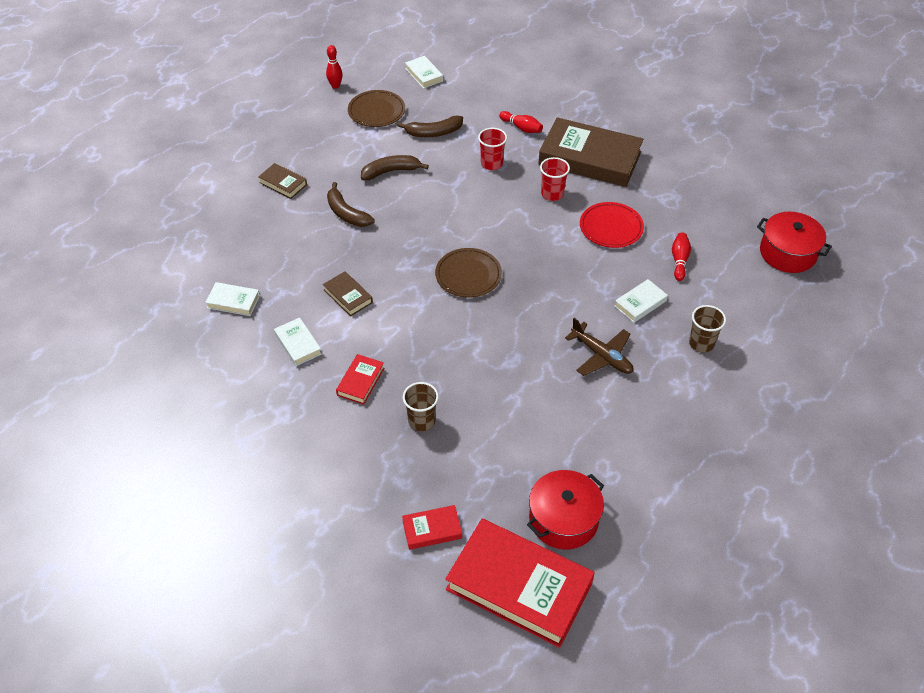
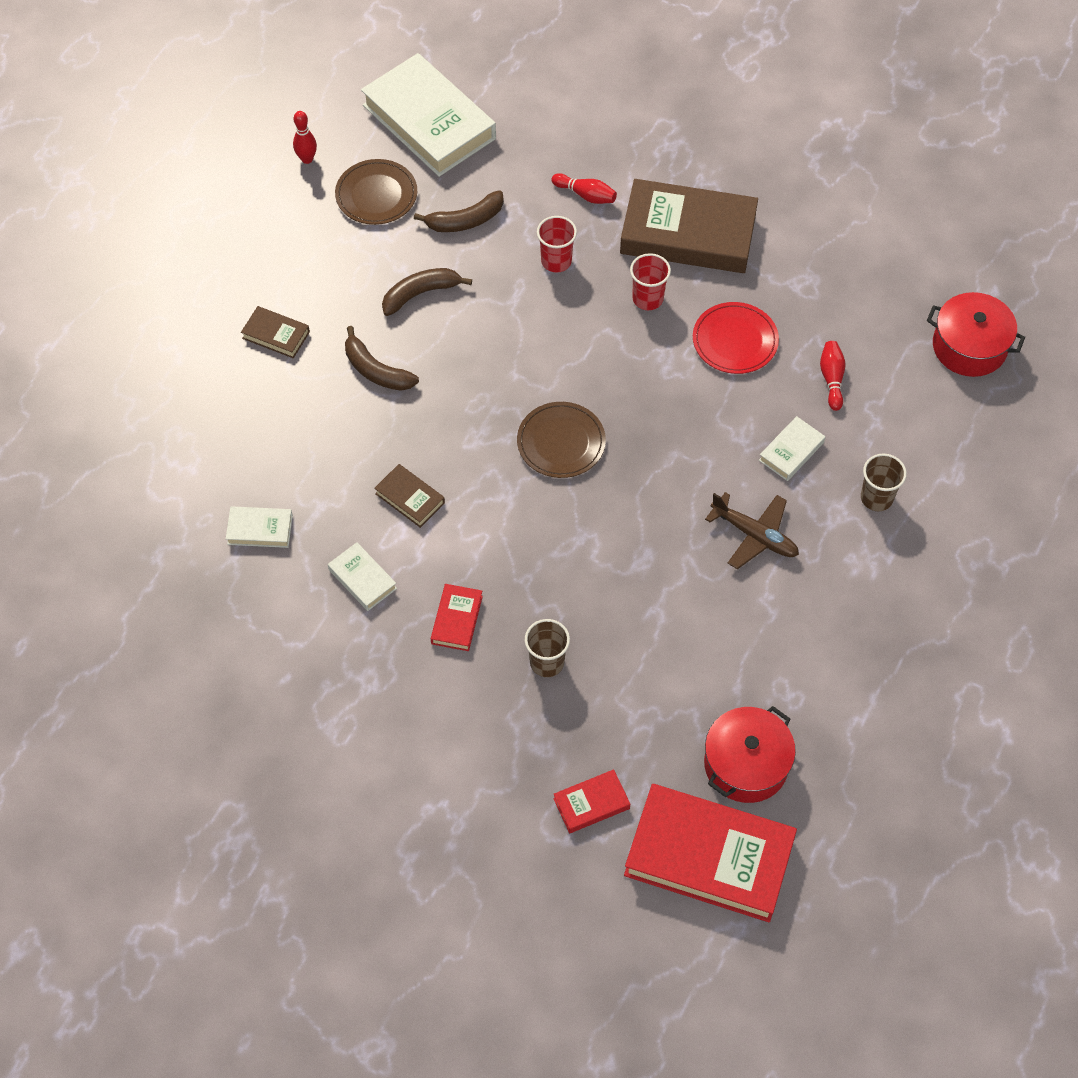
camera: 10 degrees left, 10 degrees up
(424, 75) = (429, 122): white book -> white book, size x2.24

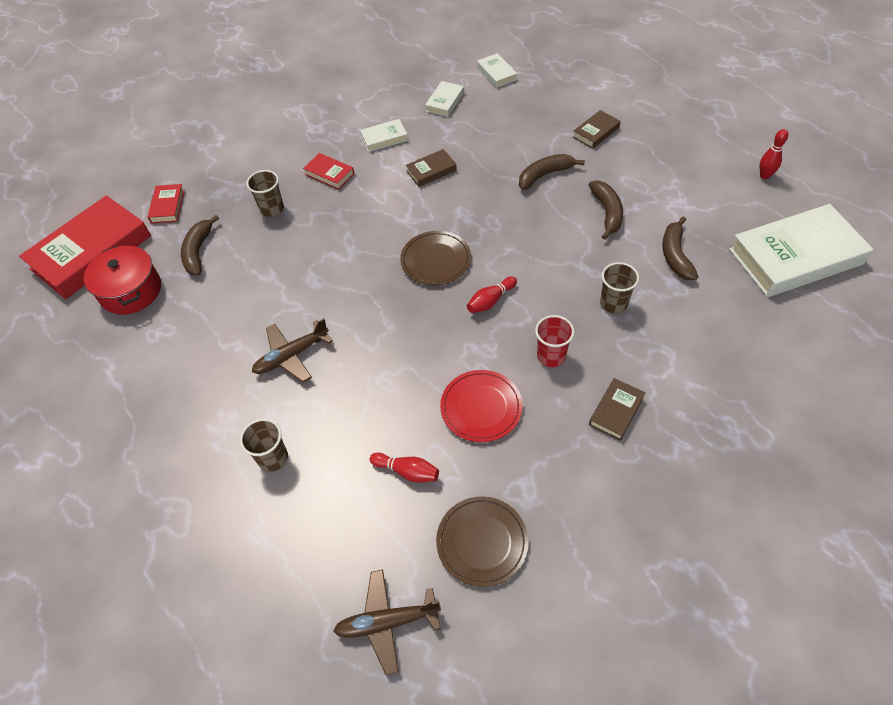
camera: 115 degrees right, 5 degrees down
(376, 195) = (717, 208): brown plate -> brown plate (482, 542)
(556, 261) = (613, 303): red cup -> brown cup
(585, 195) = (684, 345): red bowling pin -> red bowling pin (490, 301)
(652, 717) = (198, 251): none -> brown banana
(688, 234) = (616, 411): brown book -> brown book, size x0.45
(791, 451) = (351, 410): white book -> white book (496, 73)
(969, 346) = (387, 622): red pot -> brown plane

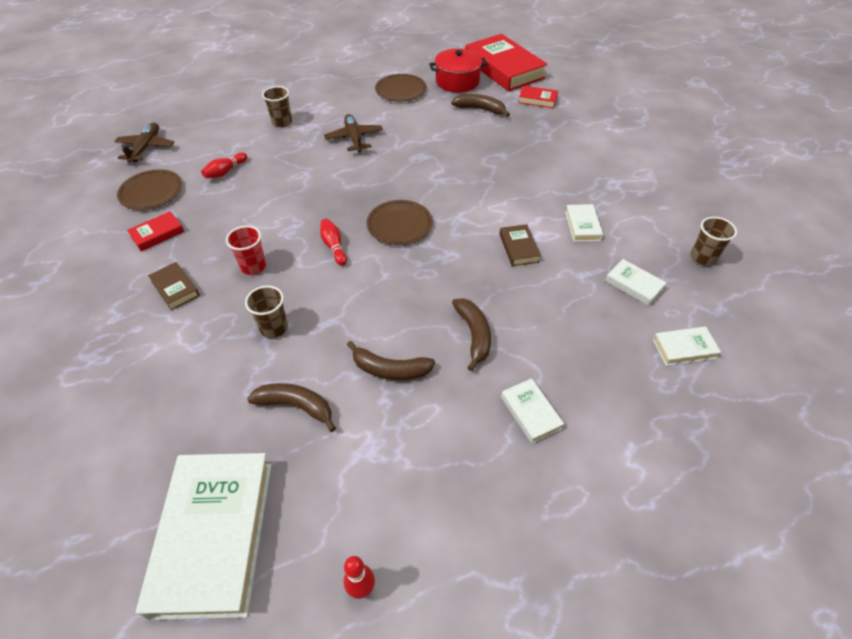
camera: 105 degrees right, 5 degrees down
(162, 345) = (400, 90): none -> brown plate
(272, 209) = (510, 146): brown cup -> brown cup (703, 258)
(329, 174) = (542, 183): red book -> red book (157, 234)
(481, 407) = (242, 215): red plate -> none
(596, 132) = (530, 413): brown book -> white book

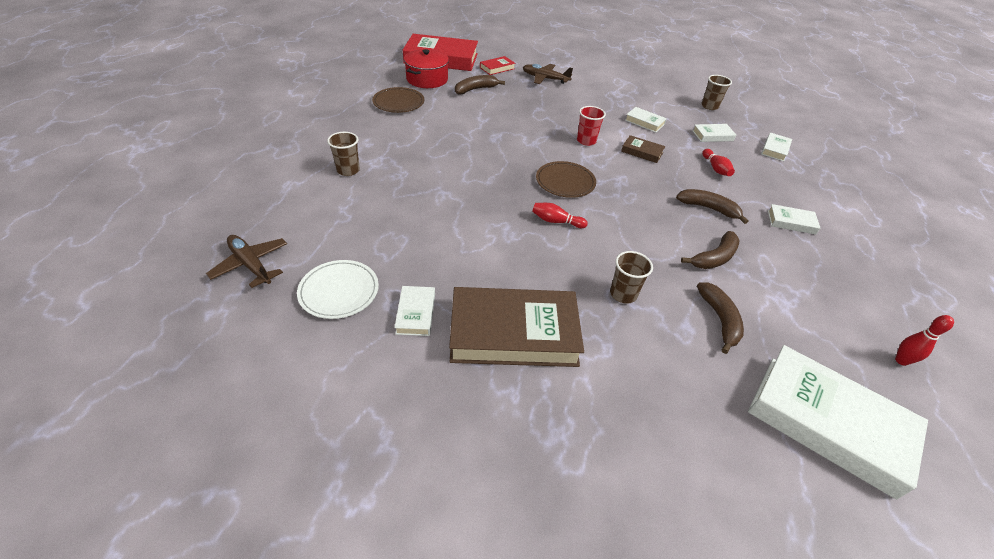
camera: 55 degrees left, 5 degrees down
(151, 192) = (339, 291): brown plate -> white plate
(157, 234) = (416, 313): red book -> white book
(175, 288) = (513, 333): brown book -> brown book, size x2.24
(225, 172) = (375, 232): red bowling pin -> red bowling pin (715, 168)
(253, 266) = (535, 273): red cup -> red cup (586, 141)
(296, 406) = (719, 320): brown banana -> brown banana turned 120 degrees clockwise
(354, 138) = (429, 150): brown plane -> brown plane (545, 78)

